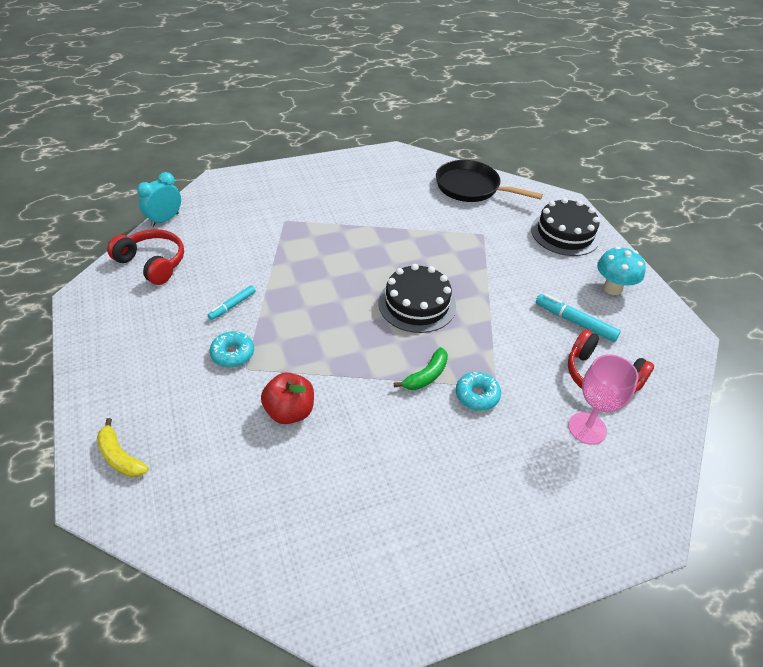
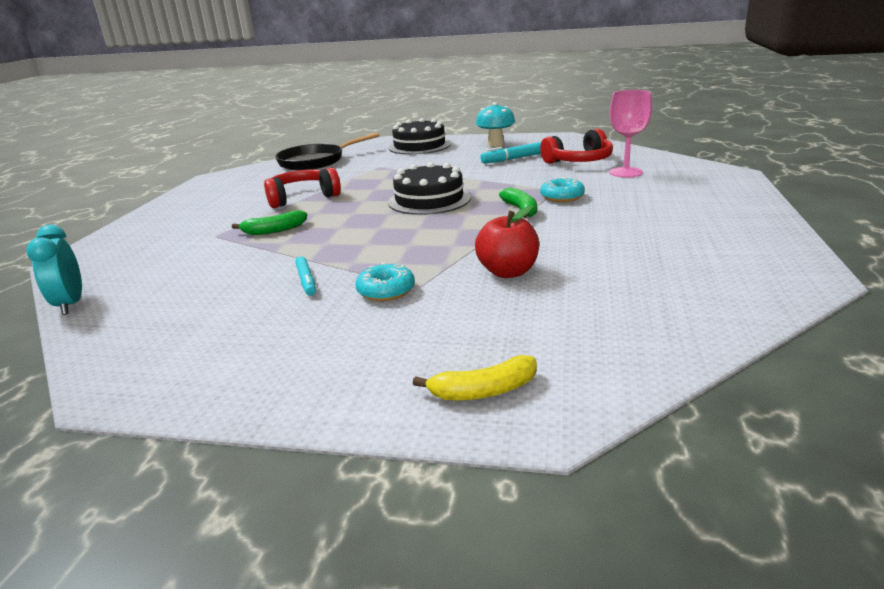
camera: 55 degrees left, 20 degrees down
(152, 263) = (141, 323): red headphones -> red headphones (302, 198)
(308, 245) = (274, 230): none -> green banana

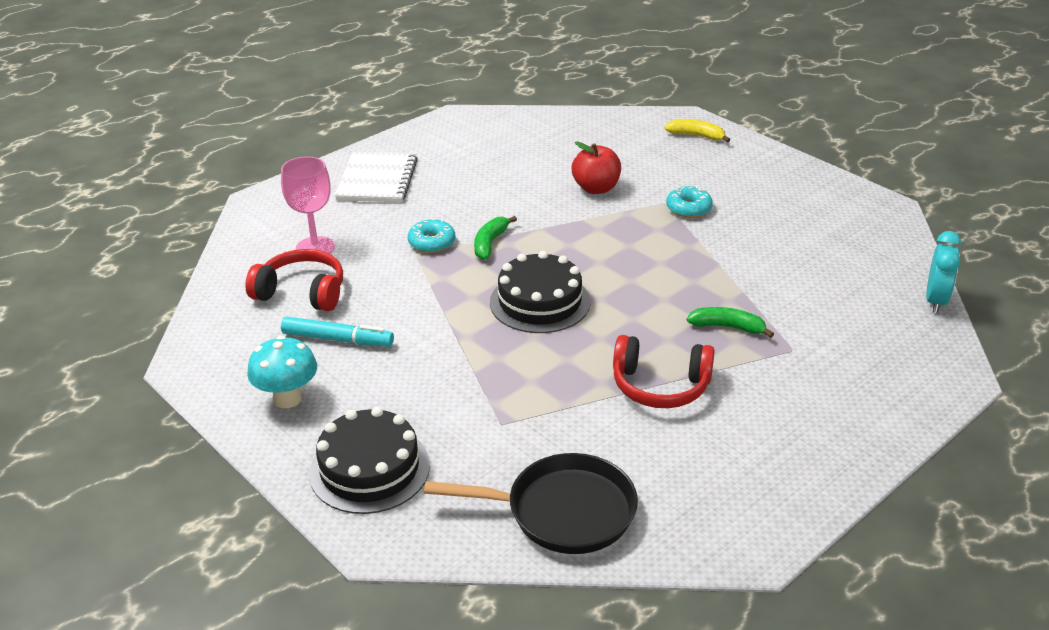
camera: 145 degrees left, 10 degrees up
(306, 281) = (736, 242): turquoise marker -> none
(700, 208) = (377, 180): none -> white notebook

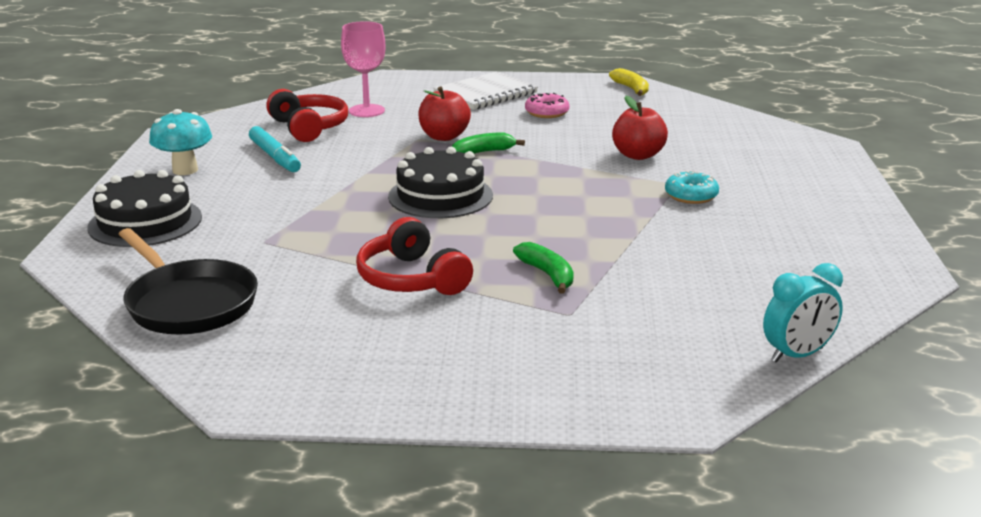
camera: 45 degrees right, 10 degrees down
(432, 242) = (444, 137): turquoise donut -> red apple
(461, 177) = (546, 113): none -> pink donut
(696, 136) = (810, 158): yellow banana -> yellow banana (631, 89)

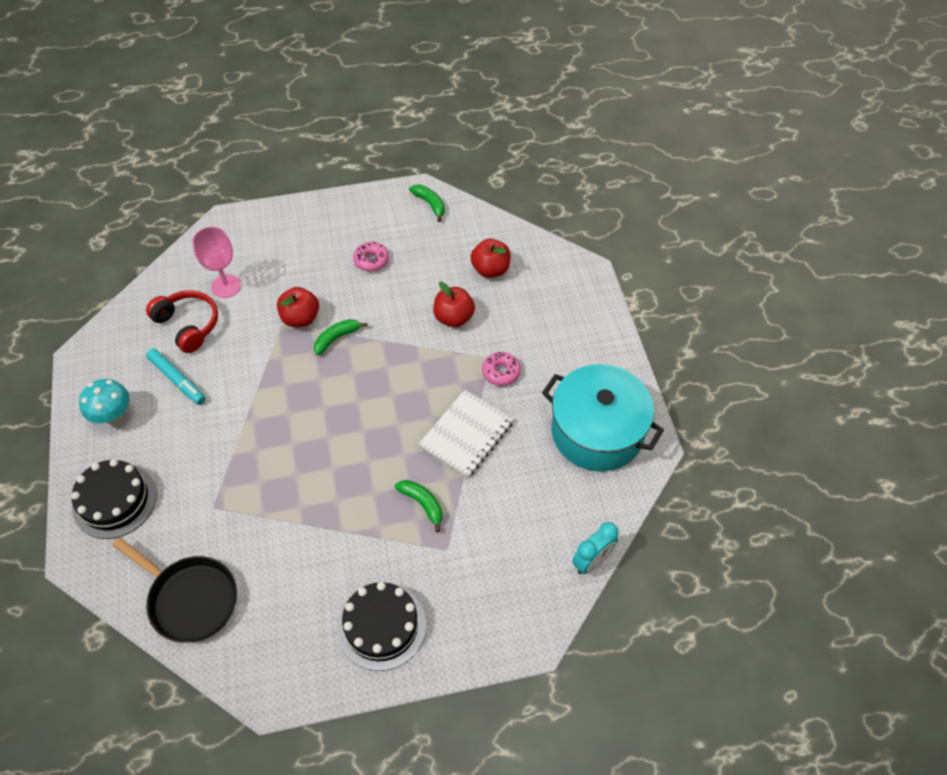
camera: 15 degrees left, 30 degrees up
(411, 279) = (332, 531): red headphones -> none
(440, 196) = (322, 412): black cake -> black cake (381, 626)
(485, 93) = (314, 235): white notebook -> white notebook (466, 434)
(631, 89) = (430, 204): yellow banana -> green banana
(691, 196) = (501, 372): turquoise donut -> pink donut
(696, 131) = (490, 269): none -> red apple
(822, 252) = (597, 432): none -> turquoise pot

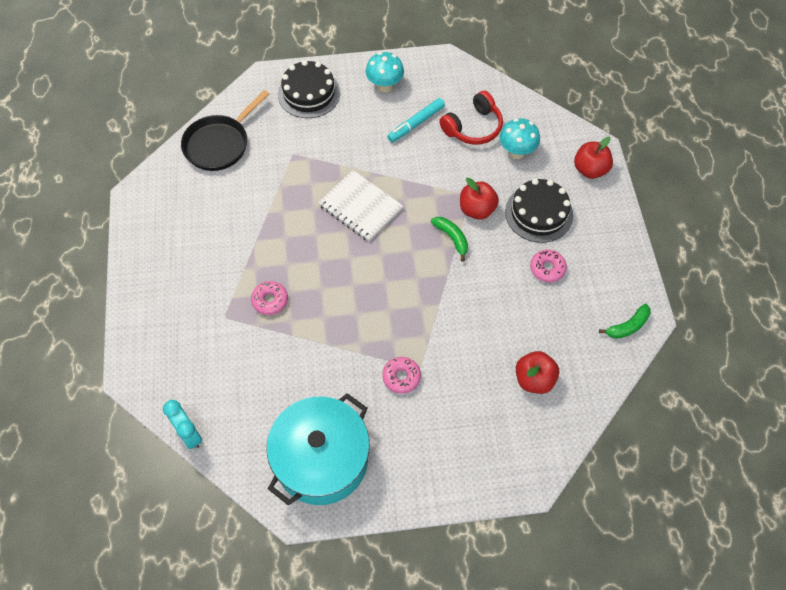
camera: 95 degrees right, 5 degrees up
(226, 286) = (516, 152): pink goblet -> turquoise mushroom
(381, 626) = (169, 266): black cake -> black cake (538, 213)
(422, 504) = (270, 300): green banana -> pink donut
(454, 318) = (471, 339): red apple -> red apple (590, 169)
(466, 434) = (334, 340): white notebook -> white notebook (360, 207)

